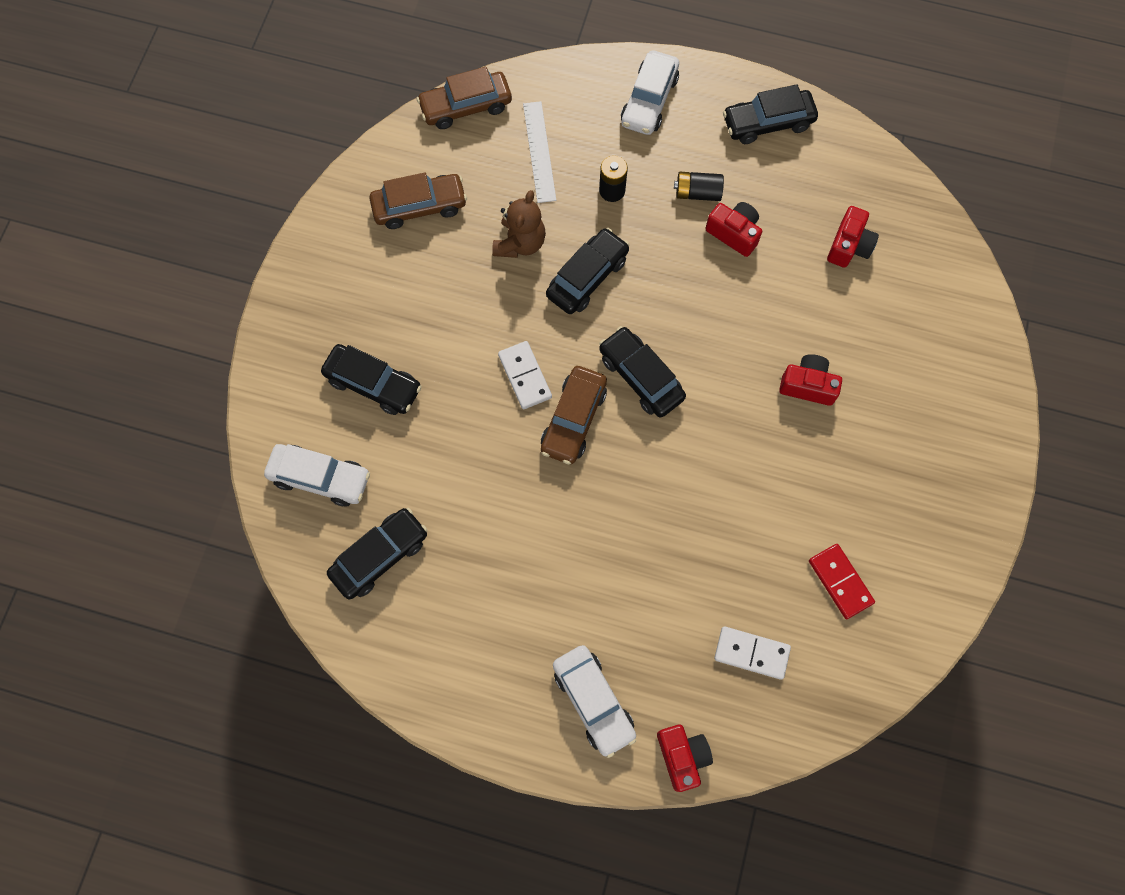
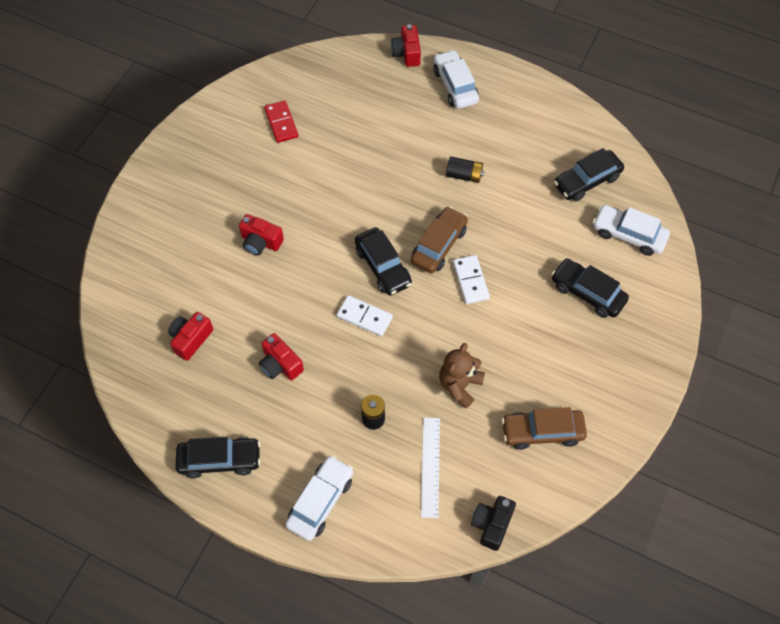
camera: 170 degrees left, 10 degrees down
(466, 106) = (492, 524): brown car -> black camera
(587, 277) = (408, 348): black car -> none
(697, 193) = (300, 404): black battery -> black battery (464, 175)
(751, 653) = (350, 95): white domino -> white domino (364, 317)

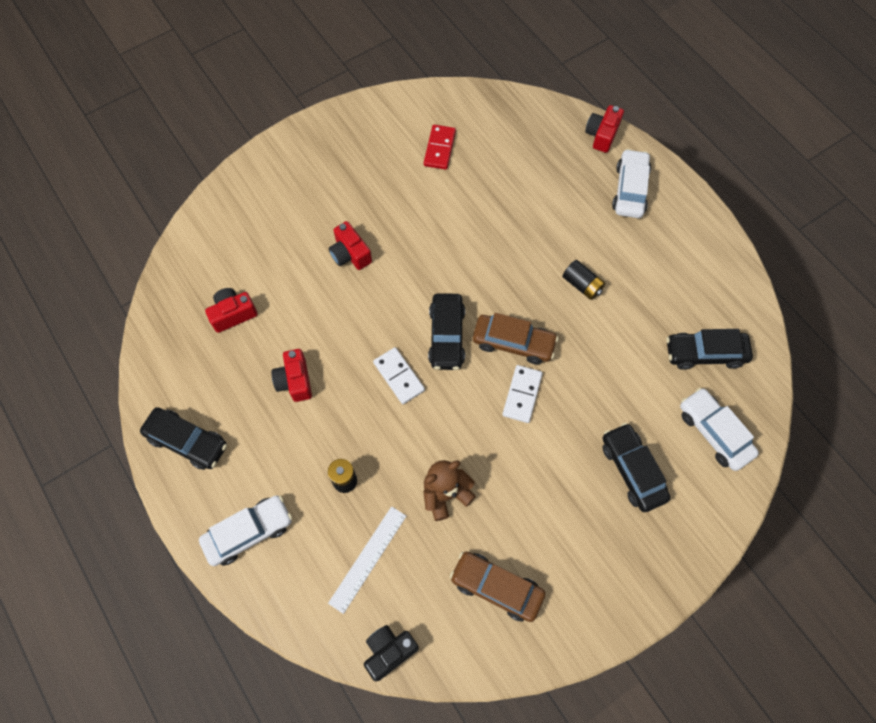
camera: 30 degrees right, 5 degrees up
(439, 245) = (513, 343): brown car -> brown car turned 45 degrees clockwise

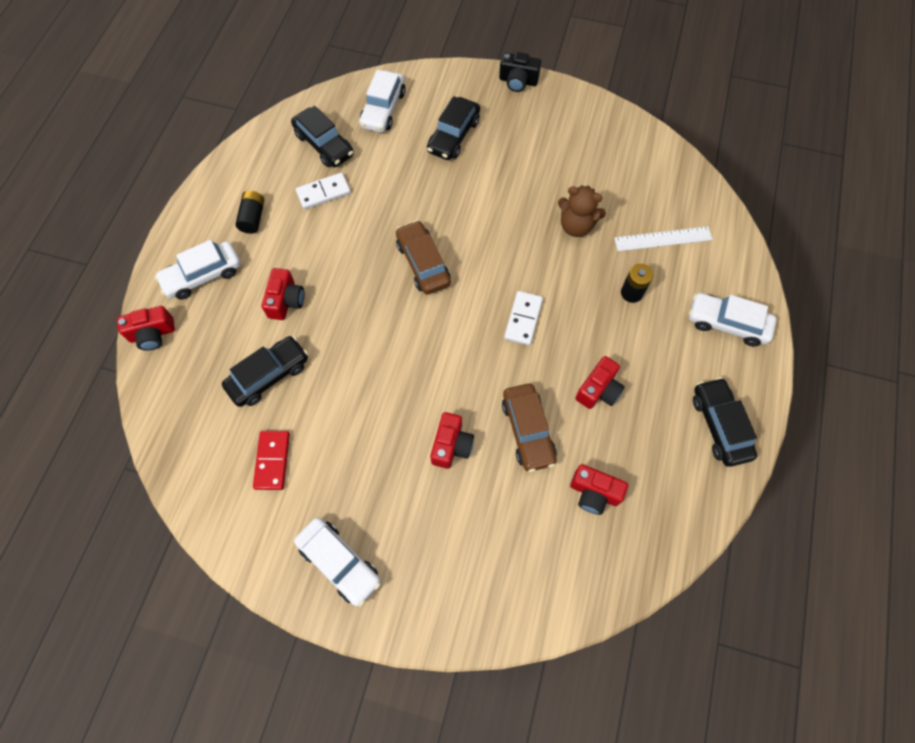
camera: 130 degrees left, 0 degrees up
(339, 144) = (339, 562): none -> white car
(389, 651) = (698, 187): black camera -> black camera (518, 81)
(440, 148) = (272, 460): red domino -> red domino turned 60 degrees counterclockwise
(446, 336) = (459, 312): black car -> black car (269, 375)
(496, 587) = (602, 159): brown car -> brown car (527, 431)
(522, 395) = (460, 230): white domino -> white domino (323, 192)
(560, 228) = (286, 301): none -> red camera
(582, 285) = (330, 251): black battery -> black battery (253, 218)

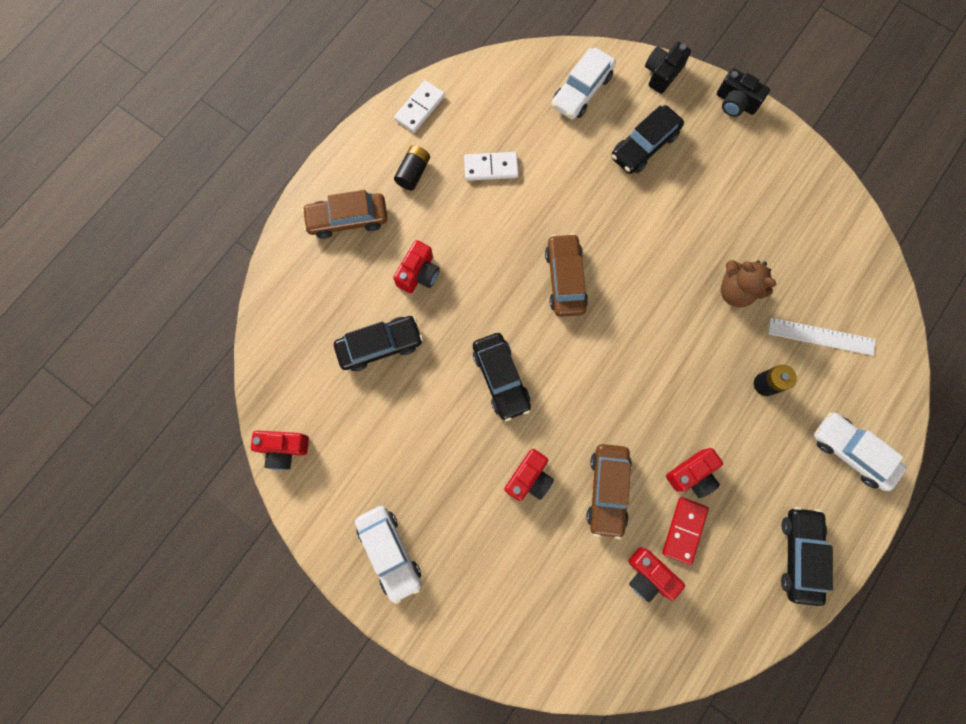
camera: 20 degrees right, 10 degrees up
(152, 334) = (284, 265): red camera -> red camera (284, 449)
(202, 275) = (348, 219): white car -> brown car
(272, 460) = (358, 432): red domino -> red domino (684, 530)
(324, 145) = (508, 113): black car -> black car (500, 378)
(448, 77) = (662, 74): none -> black camera
(523, 319) = (644, 374): white domino -> white domino (419, 108)

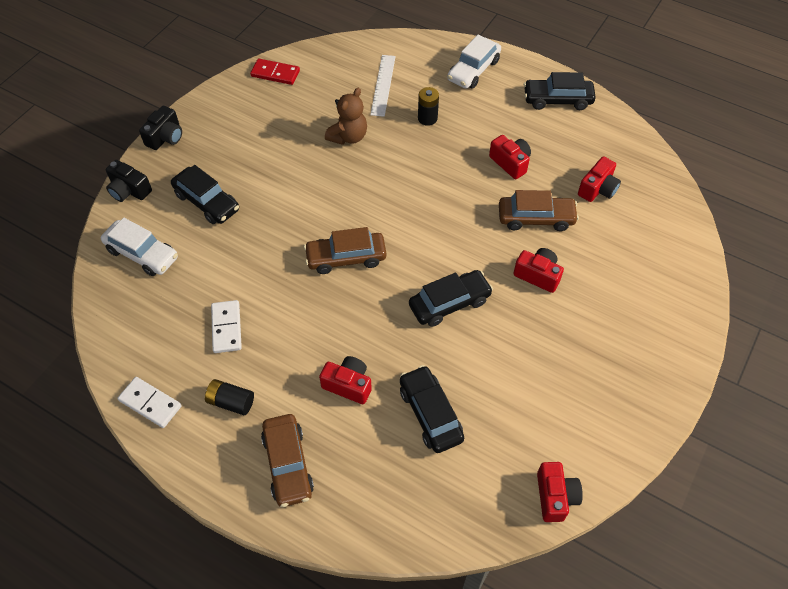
camera: 95 degrees left, 20 degrees down
(389, 552) = (631, 382): white car -> none
(684, 530) = (556, 167): red domino -> red domino (275, 73)

